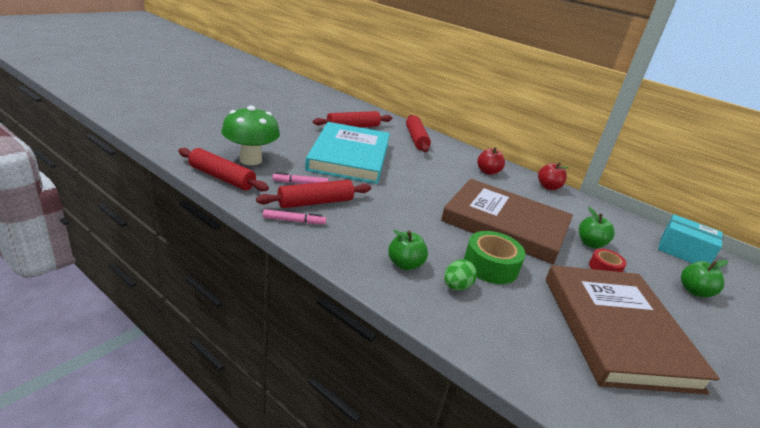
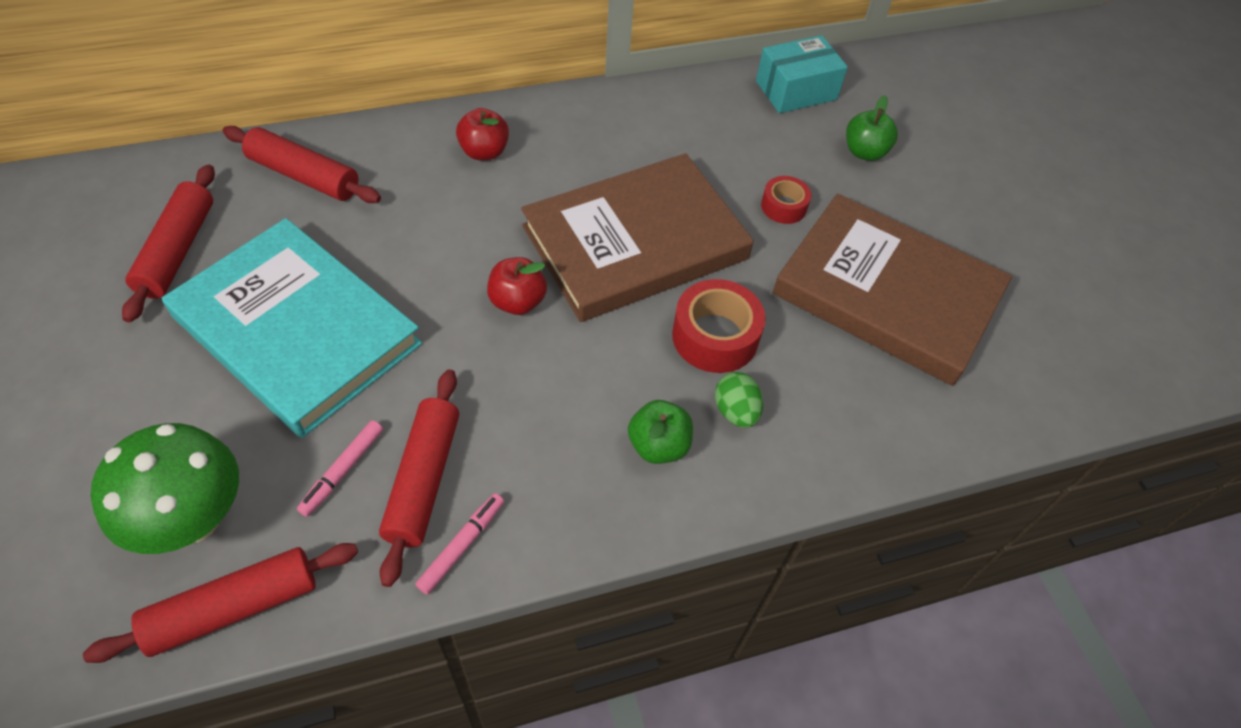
camera: 55 degrees left, 25 degrees up
(490, 266) = (715, 336): green tape -> red tape
(548, 187) = (575, 107): red apple -> red apple (517, 302)
(590, 243) = (730, 176): green apple -> none

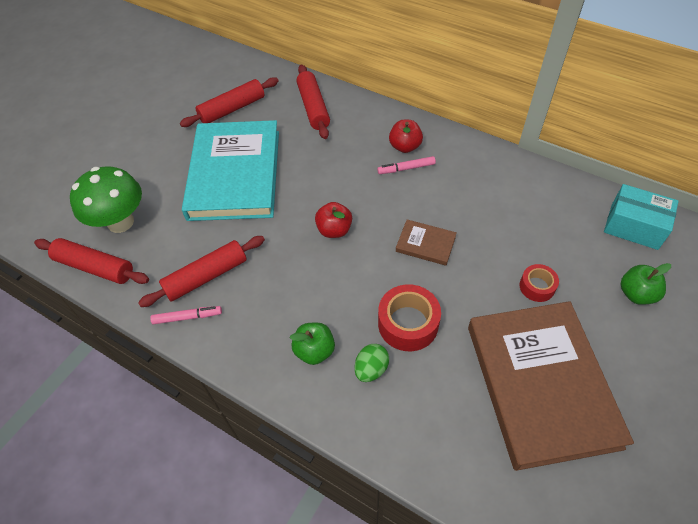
camera: 55 degrees right, 0 degrees up
(342, 471) = (184, 247): pink marker -> pink marker (406, 168)
(635, 243) = (425, 244): brown book -> brown book, size x0.41

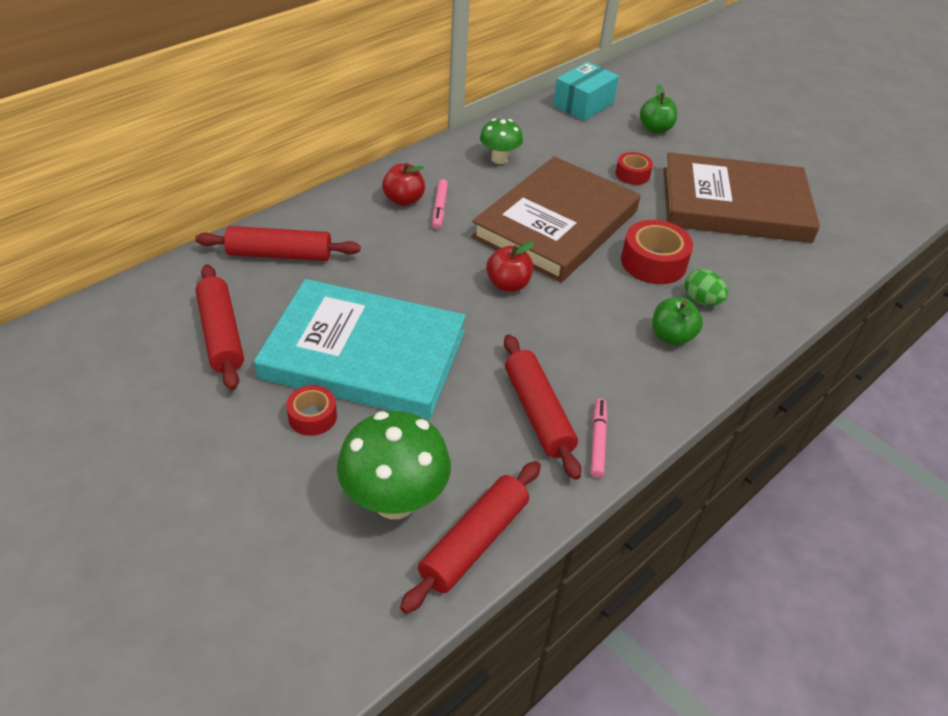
camera: 80 degrees left, 10 degrees down
(177, 167) = (312, 416): none -> red tape
(425, 244) = (556, 224): brown book -> brown book, size x2.47
(496, 187) = (499, 159): none -> green mushroom

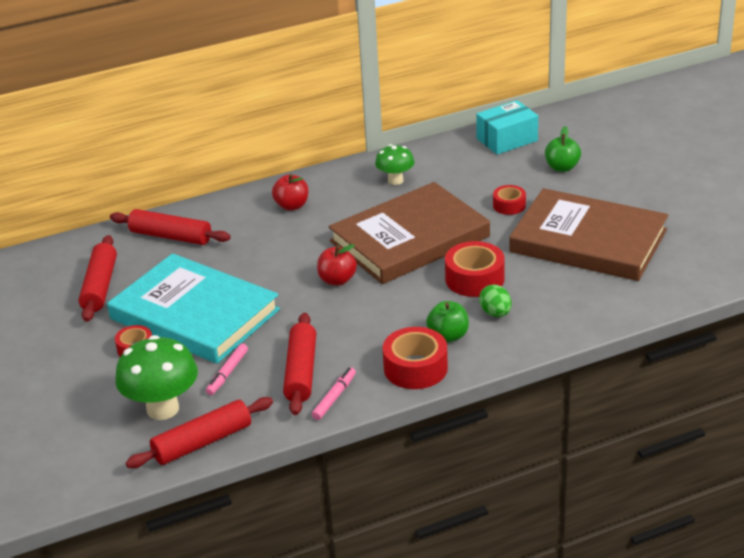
camera: 25 degrees right, 10 degrees down
(439, 208) = (317, 215): pink marker -> pink marker (227, 373)
(663, 384) = (415, 368): none -> red tape

